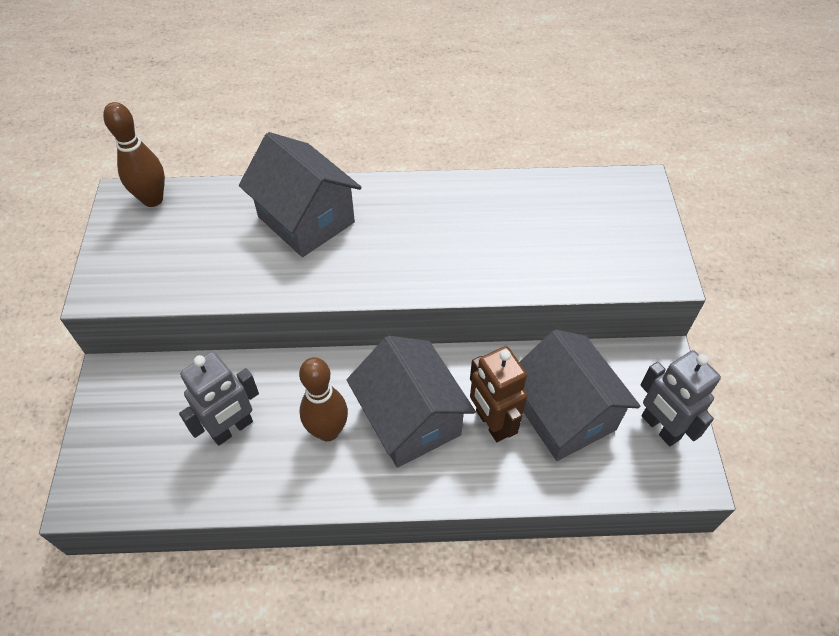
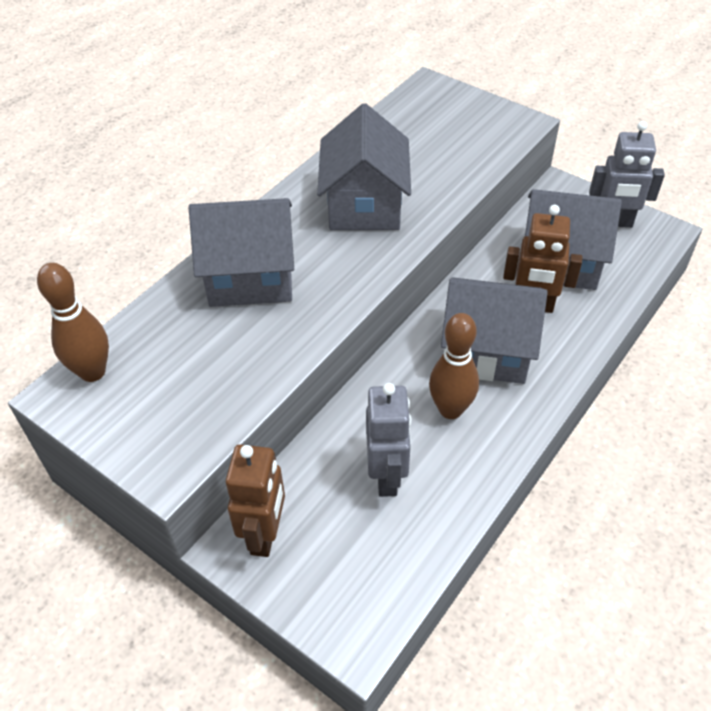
camera: 50 degrees left, 5 degrees down
(132, 387) = (265, 534): none -> brown robot
(446, 234) = (364, 205): none -> grey house

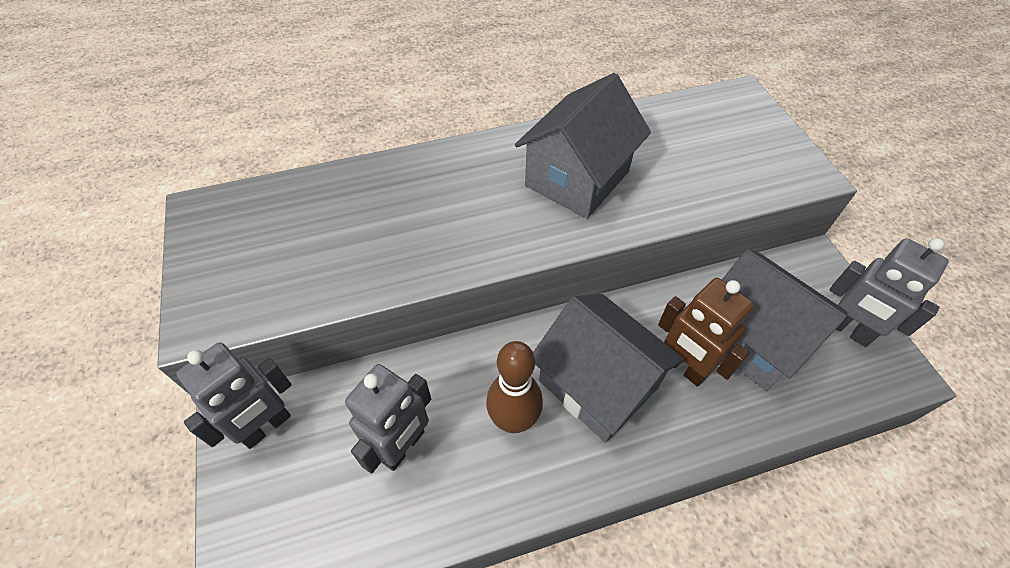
camera: 35 degrees right, 5 degrees up
(93, 372) = (237, 205): brown bowling pin -> none
(251, 277) = (422, 192): grey house -> none
(265, 534) = (266, 427): brown robot -> grey robot

